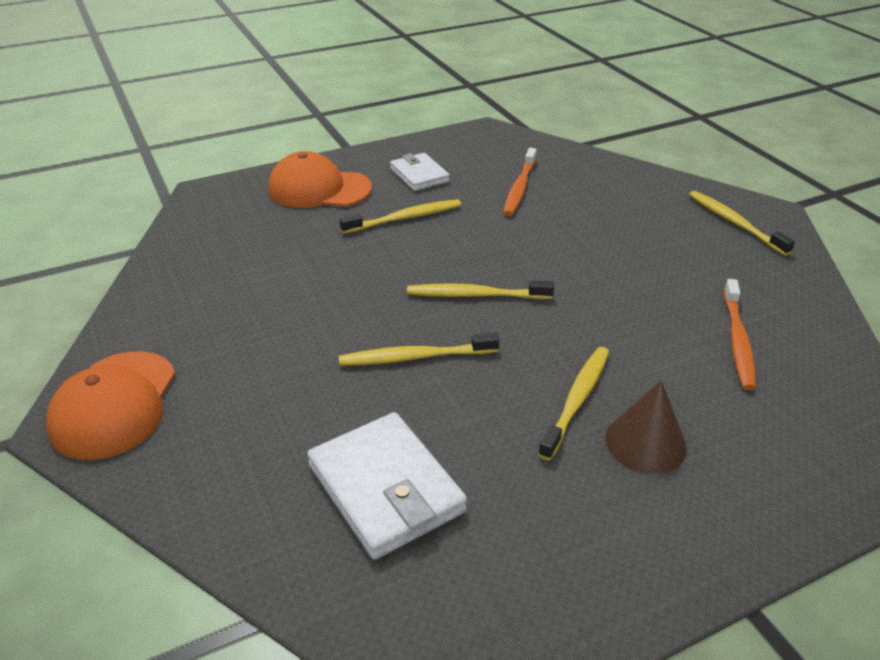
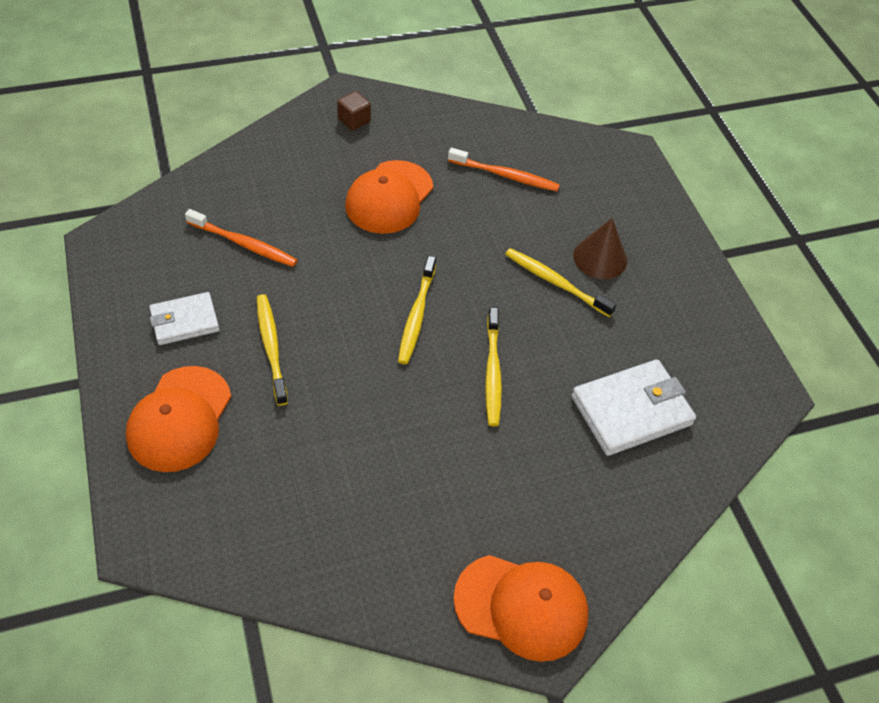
camera: 85 degrees left, 15 degrees up
(635, 258) = (389, 197): none -> orange cap
(734, 222) = (354, 120): yellow toothbrush -> brown cube

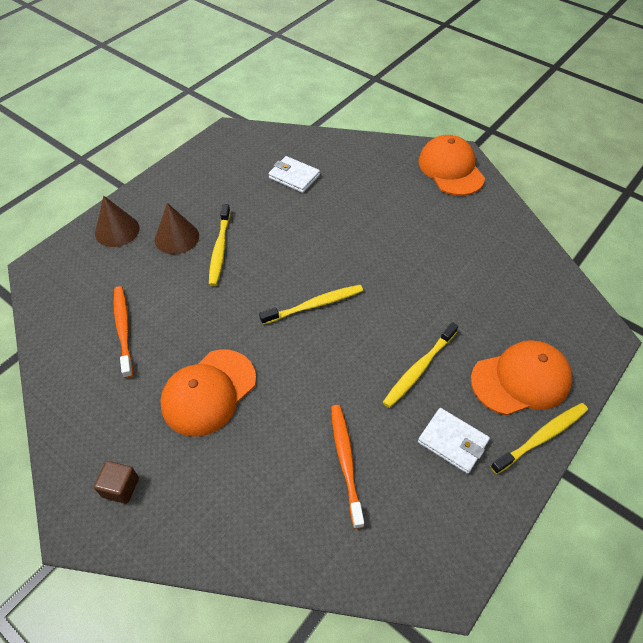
camera: 120 degrees left, 0 degrees up
(389, 197) = (208, 392): orange cap -> orange cap turned 135 degrees clockwise
(492, 372) = (324, 244): yellow toothbrush -> yellow toothbrush (542, 437)
(631, 411) = (294, 177): white wallet -> white wallet, size x0.63
(645, 219) = (117, 230): none -> brown cone

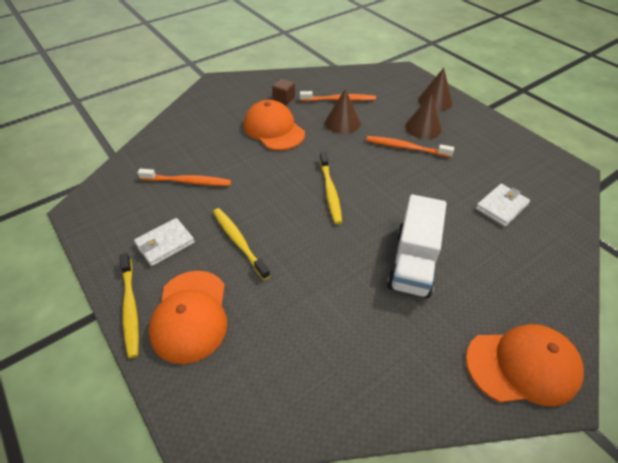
camera: 105 degrees right, 5 degrees down
(121, 487) = (229, 94): brown cube -> brown cube (284, 99)
(179, 316) = (342, 122): none -> brown cone
(220, 249) = (405, 147): yellow toothbrush -> orange toothbrush
(385, 230) = (413, 262): none -> white truck

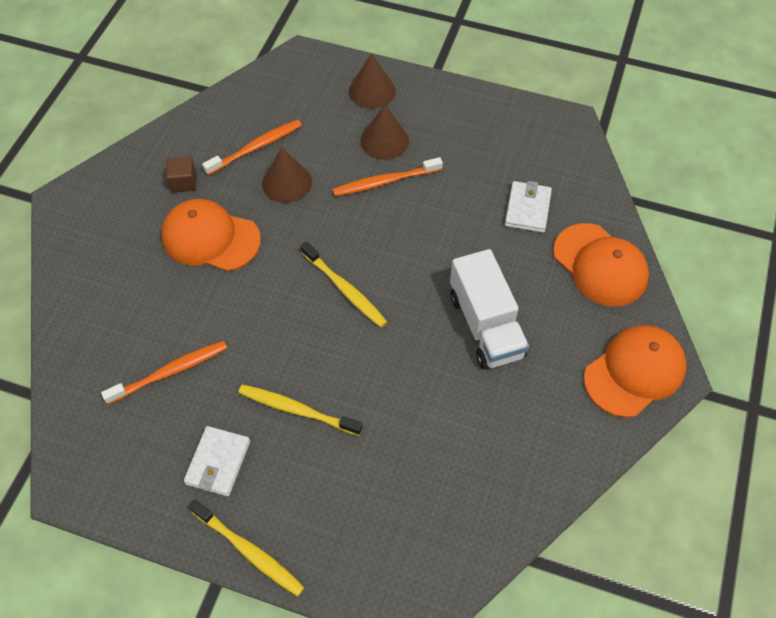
camera: 35 degrees left, 10 degrees up
(190, 315) = (318, 518): orange cap -> orange cap (600, 265)

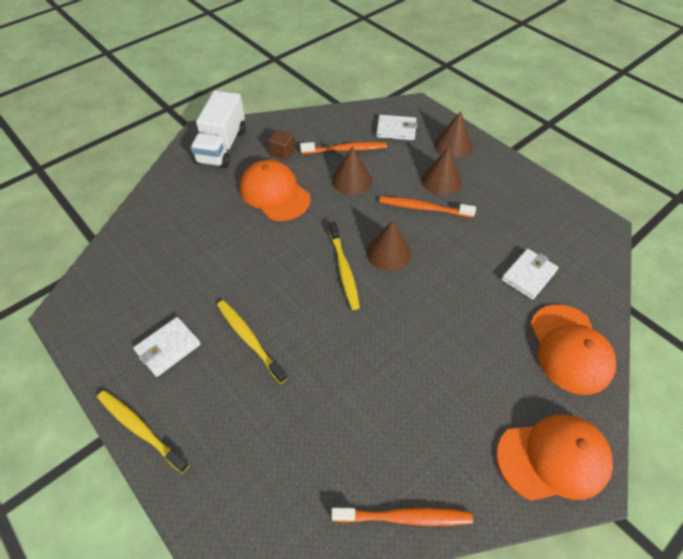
camera: 30 degrees right, 5 degrees down
(170, 372) = (185, 268): orange toothbrush -> orange toothbrush (405, 517)
(250, 552) = (140, 429): yellow toothbrush -> yellow toothbrush turned 150 degrees clockwise
(298, 97) = (396, 130): none -> white wallet
(379, 249) = (388, 252): none -> brown cone
(485, 325) = (438, 349): white truck -> white truck (222, 146)

